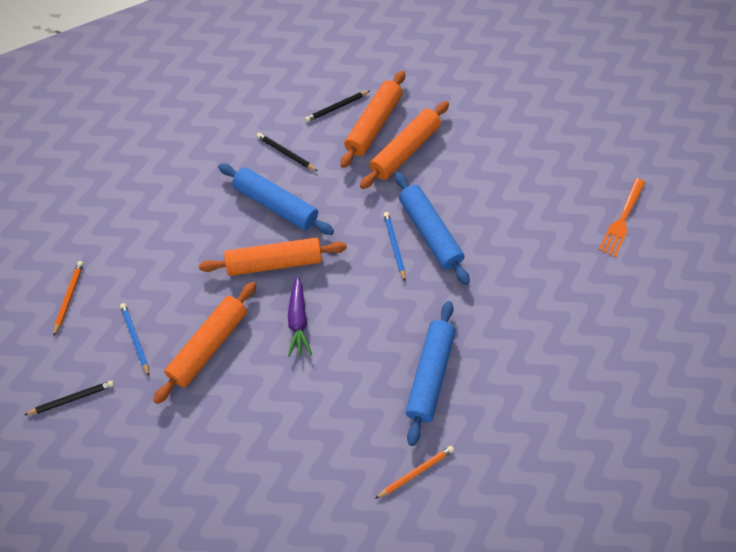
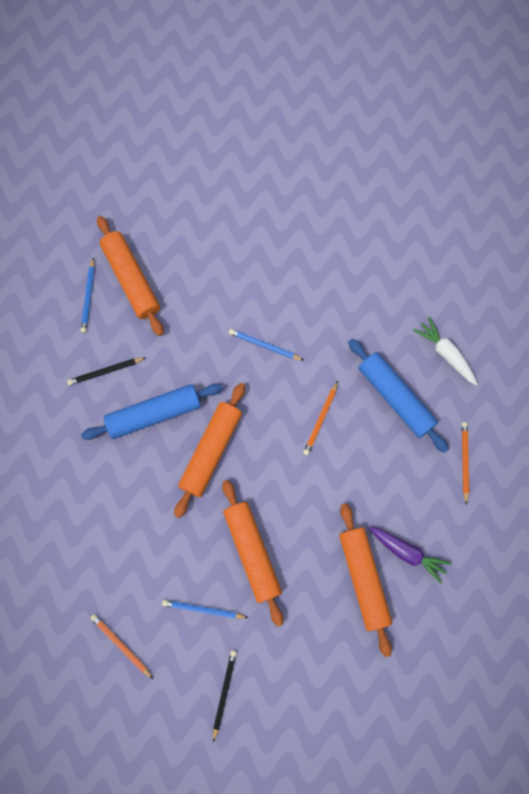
camera: 55 degrees left, 15 degrees up
(298, 321) = (279, 467): purple carrot -> purple carrot (407, 553)
(336, 107) = (88, 297): black pencil -> blue pencil
(363, 327) = (320, 419): none -> orange pencil
(405, 151) = (177, 272): orange rolling pin -> orange rolling pin (363, 579)
(430, 233) = (272, 309): blue rolling pin -> none
(505, 392) = (446, 353): none -> white carrot
(622, 219) = (365, 159): orange fork -> none

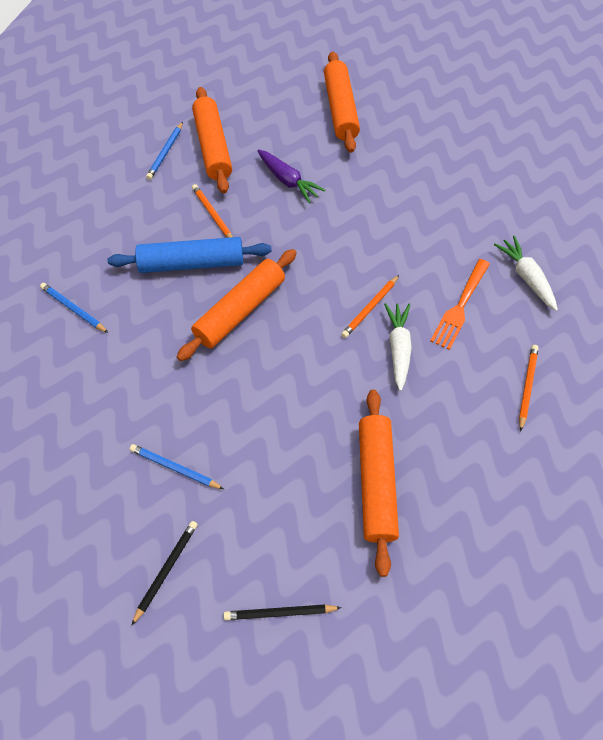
camera: 15 degrees right, 15 degrees down
(105, 371) = (157, 216): black pencil -> black pencil (280, 612)
(121, 645) = (66, 482): orange pencil -> orange pencil (213, 215)
(252, 552) = (252, 421): orange rolling pin -> orange rolling pin (341, 109)
(264, 345) = (329, 229): blue pencil -> blue pencil (74, 309)
(353, 453) = (398, 348): none -> white carrot
(396, 397) = (460, 306): blue rolling pin -> orange fork
(407, 553) = (437, 467): purple carrot -> purple carrot (288, 181)

